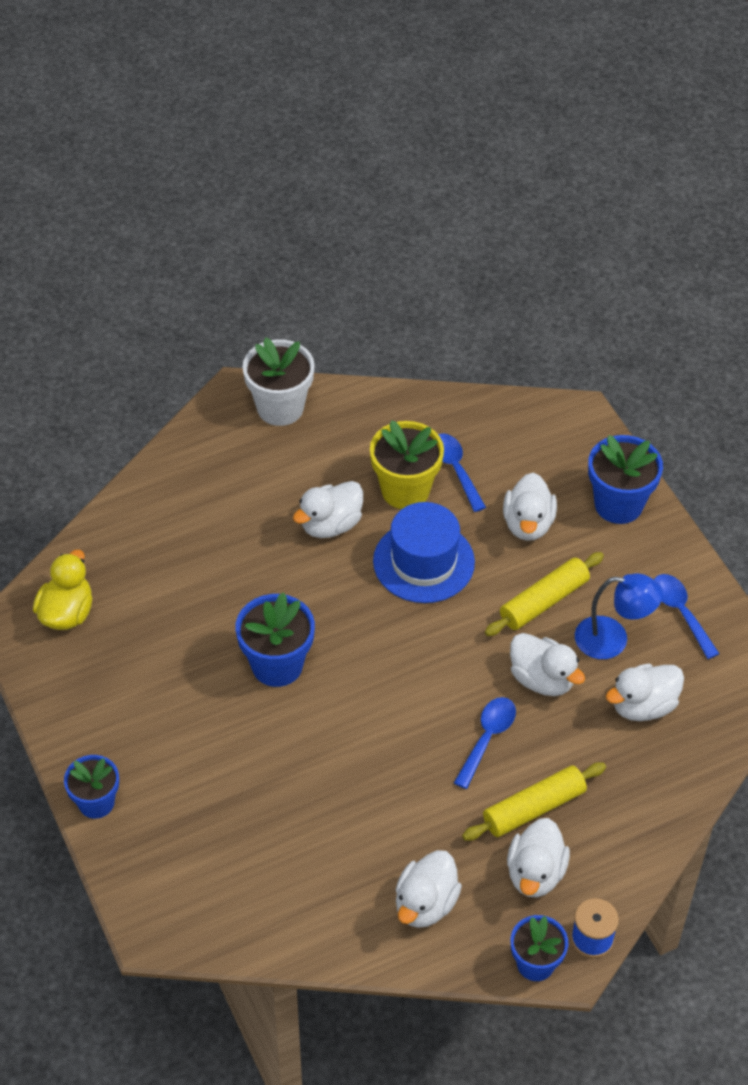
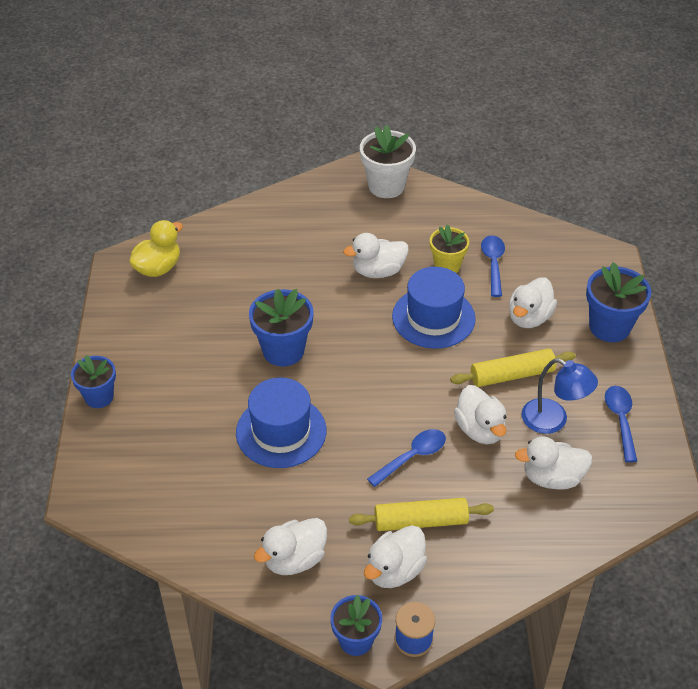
camera: 25 degrees right, 5 degrees down
(329, 764) = (281, 431): none -> blue hat
(405, 490) = (447, 266): yellow flower pot -> yellow flower pot, size x0.66

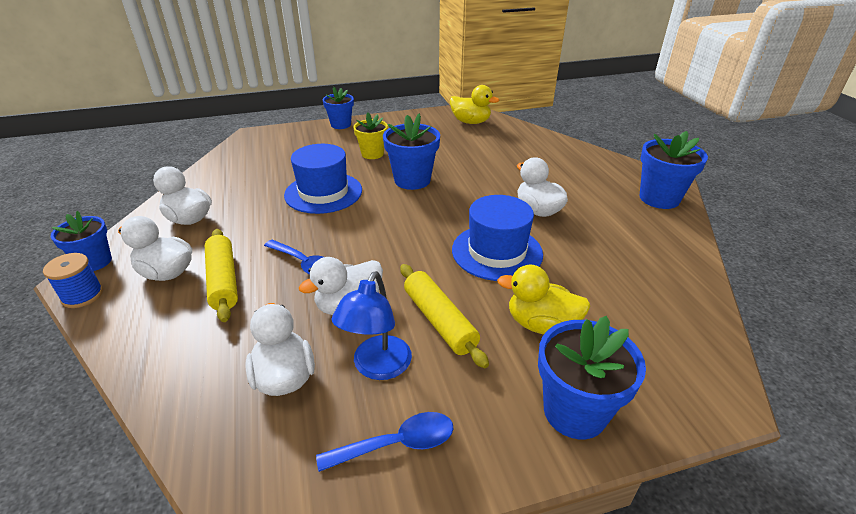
camera: 75 degrees right, 10 degrees down
(386, 186) = (659, 198): white flower pot -> blue flower pot
(447, 266) = (578, 250): yellow flower pot -> yellow flower pot (372, 154)
(493, 264) = (609, 283): blue spoon -> none
(529, 318) = (541, 324): white duck -> yellow duck

